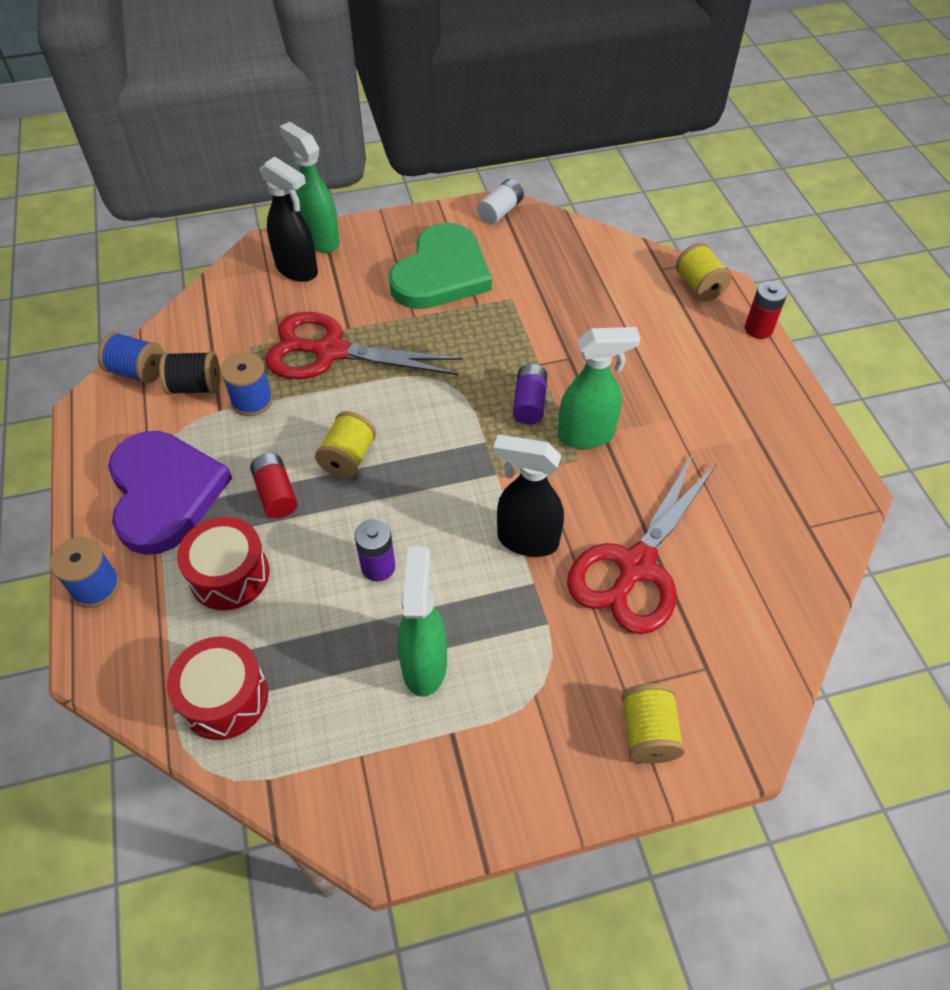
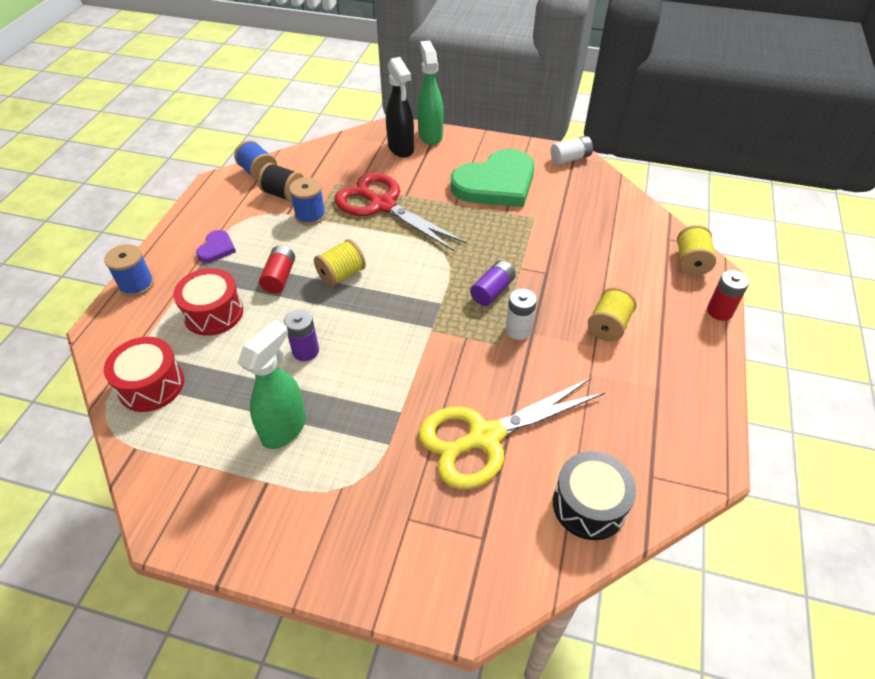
camera: 30 degrees right, 5 degrees down
(164, 493) = (216, 248): purple heart -> purple heart, size x0.42
(526, 540) = (418, 381): black spray bottle -> none
(586, 435) = (518, 330): green spray bottle -> white battery
(636, 566) = (485, 437): red scissors -> yellow scissors
(648, 732) = (401, 560): yellow spool -> yellow spool (608, 326)
(775, 583) = (589, 505): none -> black drum

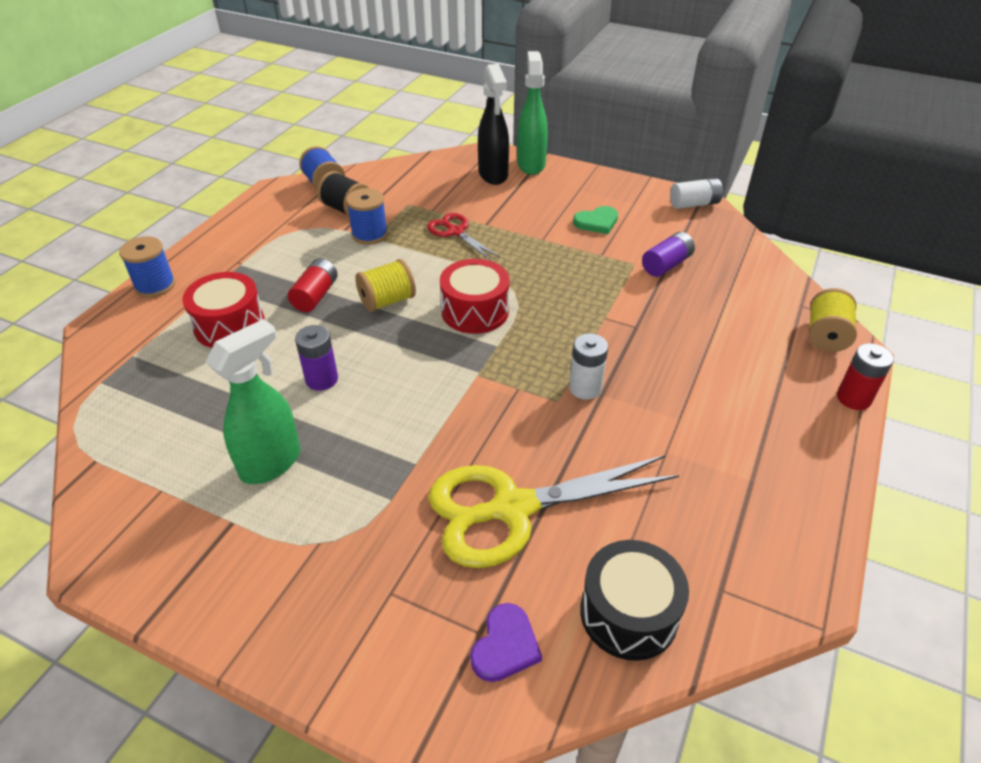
camera: 10 degrees right, 5 degrees down
(151, 385) = (136, 394): red drum -> red drum (475, 311)
(216, 248) = (254, 257): purple heart -> purple heart (505, 645)
(382, 205) = (455, 232): red scissors -> red scissors, size x0.52
(492, 291) = (563, 339): purple battery -> purple battery (666, 264)
(496, 183) = (597, 222): green heart -> green heart, size x0.42
(608, 326) = (702, 397): yellow spool -> none

